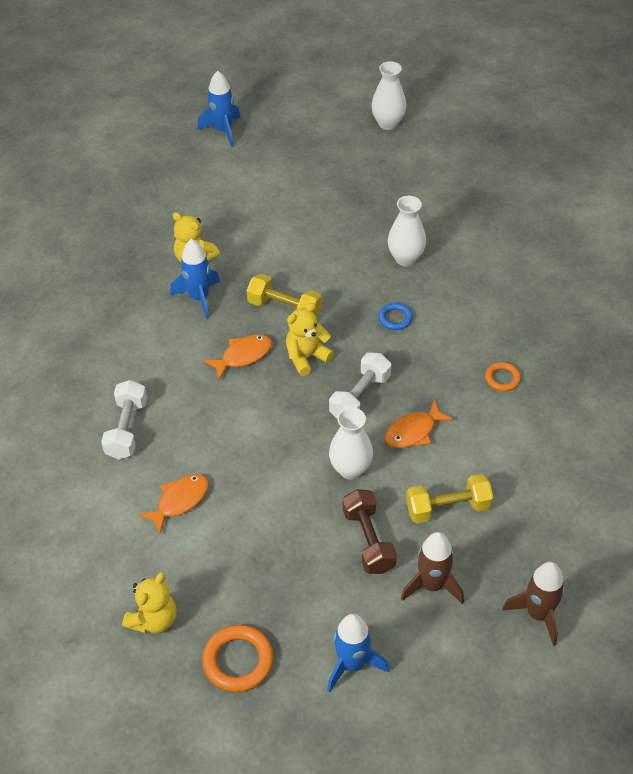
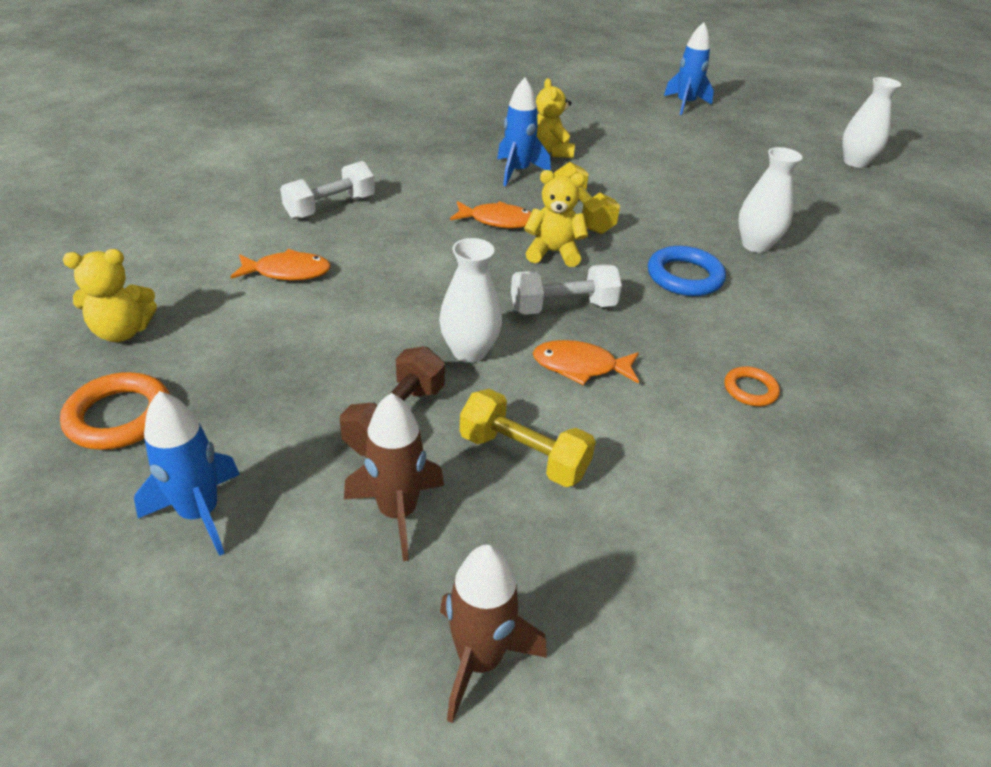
camera: 40 degrees right, 10 degrees down
(395, 318) = (684, 276): blue ring -> blue ring, size x1.70

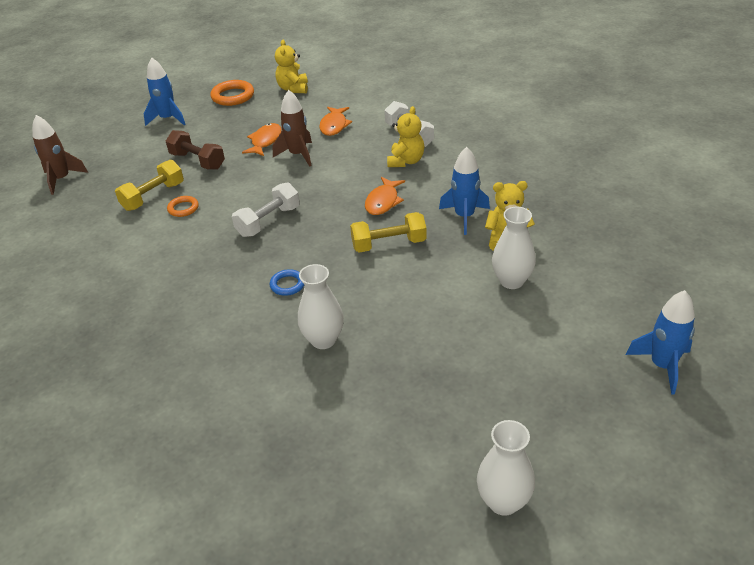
camera: 105 degrees right, 0 degrees up
(398, 512) = (141, 162): brown rocket -> brown rocket (298, 155)
(469, 351) = (239, 184): white vase -> white vase (511, 281)
(553, 253) = (334, 224): yellow teddy bear -> yellow teddy bear (406, 161)
(563, 307) = (268, 221): white dumbbell -> white dumbbell turned 45 degrees clockwise
(580, 366) = (209, 222): orange fish -> orange fish (265, 141)
(684, 276) = (287, 285): blue ring -> blue ring, size x0.59
(750, 390) = (157, 288): orange ring -> orange ring (183, 208)

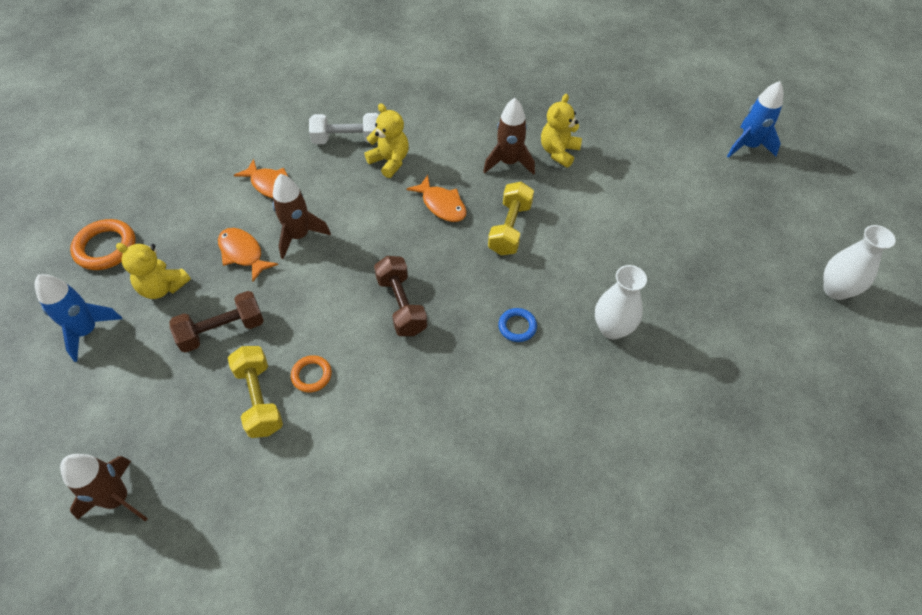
camera: 65 degrees left, 15 degrees up
(268, 221) = (401, 305): white dumbbell -> brown dumbbell
(293, 89) = (154, 188): yellow teddy bear -> yellow teddy bear (163, 287)
(464, 217) = (509, 162): blue rocket -> brown rocket
(511, 281) = (613, 175): white vase -> none

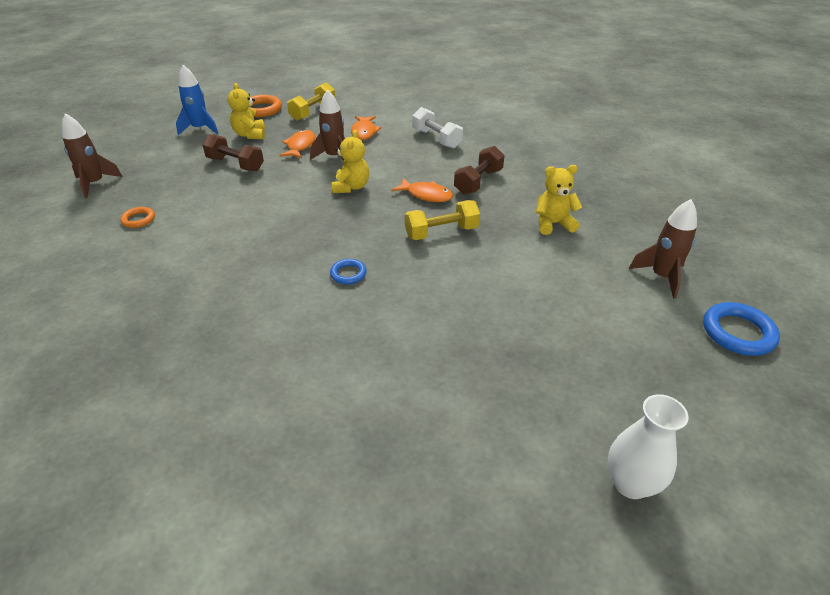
camera: 55 degrees right, 15 degrees down
(259, 399) = (194, 197): yellow dumbbell -> yellow dumbbell (313, 112)
(311, 375) = (227, 207): orange ring -> orange ring (138, 219)
(390, 161) = (439, 160): yellow teddy bear -> yellow teddy bear (351, 187)
(401, 305) = (317, 216): brown dumbbell -> brown dumbbell (478, 182)
(442, 205) = (426, 195): orange fish -> orange fish turned 75 degrees counterclockwise
(509, 162) = (507, 206): brown rocket -> brown rocket (661, 277)
(612, 328) = (397, 326): white vase -> none
(748, 146) = (738, 333): blue rocket -> blue ring

